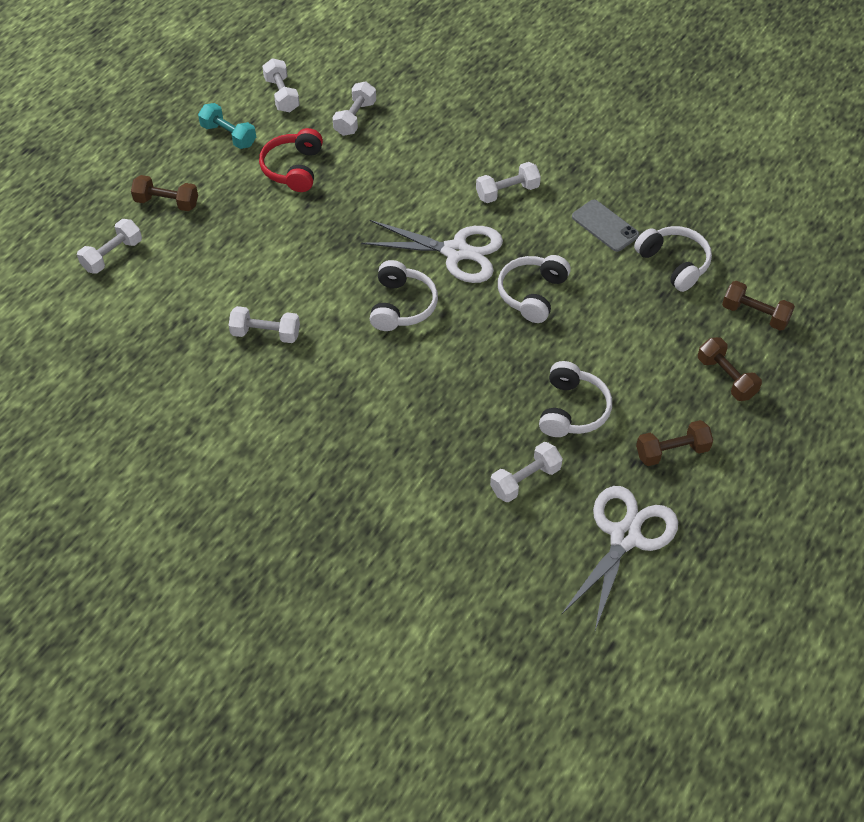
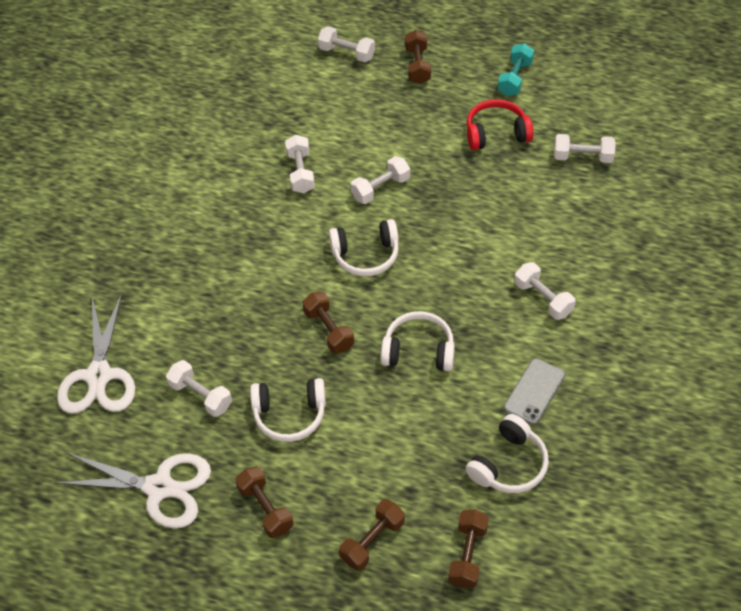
camera: 75 degrees right, 0 degrees up
(282, 95) = (584, 97): white dumbbell -> white dumbbell (380, 188)
(456, 252) = (447, 278): white scissors -> white scissors (99, 376)
(483, 356) = (329, 330): none -> brown dumbbell

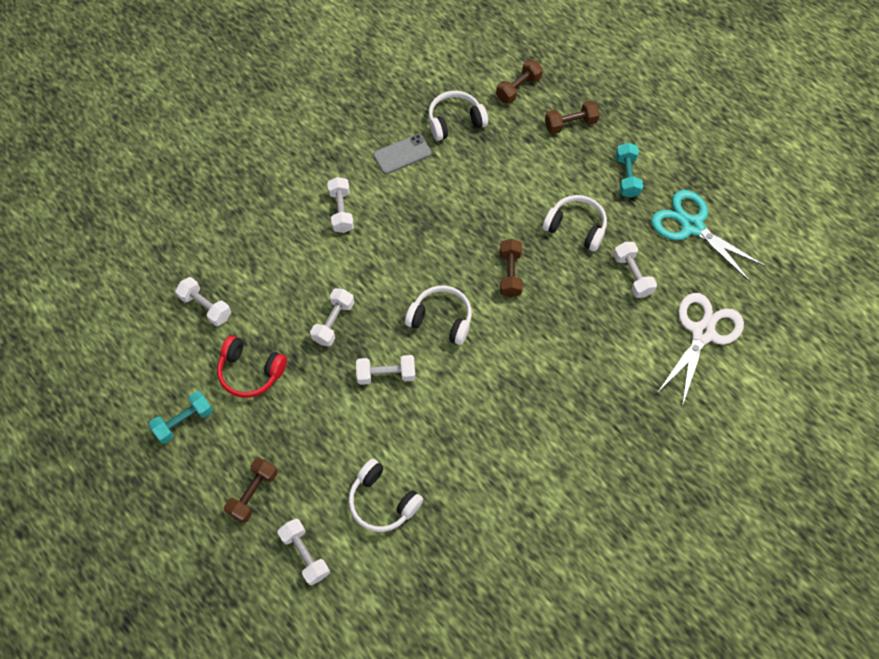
camera: 150 degrees left, 10 degrees up
(160, 487) = (691, 226): white scissors -> turquoise scissors
(265, 508) = (627, 176): brown dumbbell -> turquoise dumbbell
(300, 172) = (441, 432): white dumbbell -> white dumbbell (333, 322)
(418, 350) = (457, 223): white headphones -> white headphones (382, 501)

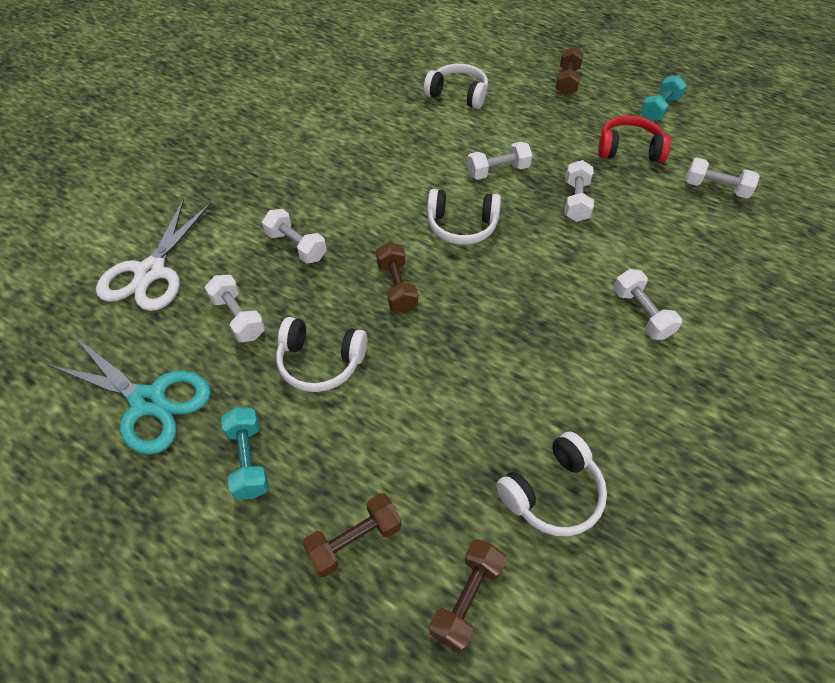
camera: 165 degrees right, 10 degrees down
(305, 554) = (504, 60): white dumbbell -> white dumbbell (296, 246)
(402, 154) = (606, 413): grey phone -> none

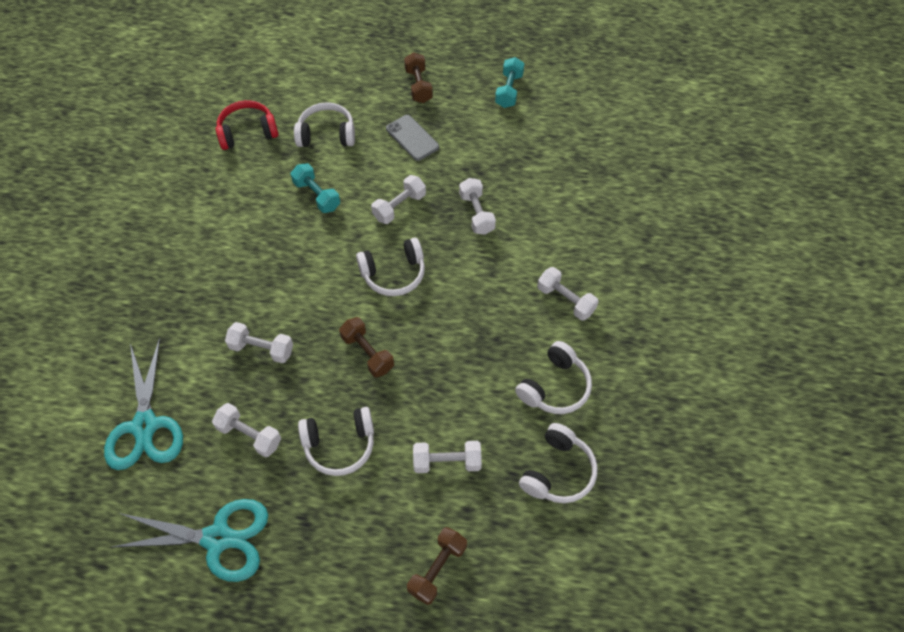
camera: 25 degrees left, 5 degrees up
(151, 272) = (145, 426): white scissors -> turquoise scissors
(249, 460) = (327, 547): turquoise dumbbell -> turquoise dumbbell (317, 195)
(466, 598) = (532, 571): brown dumbbell -> none
(540, 120) = (412, 138): none -> grey phone
(589, 397) = (555, 387): none -> white headphones
(629, 149) = (499, 144): red headphones -> red headphones (247, 132)
(715, 188) = (581, 159): white dumbbell -> white dumbbell (447, 462)

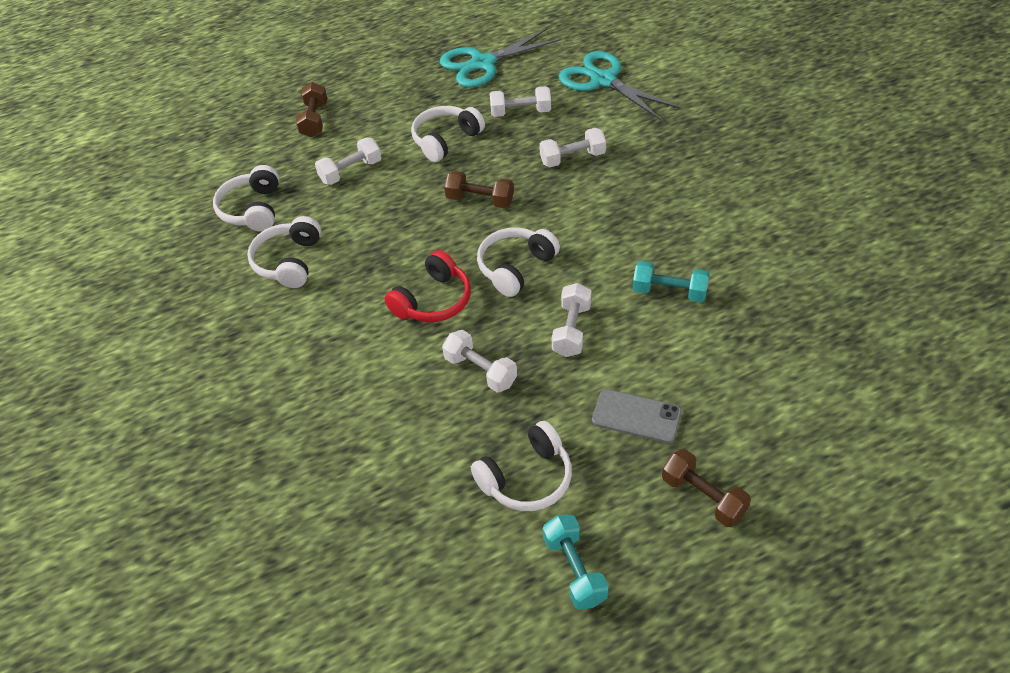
camera: 150 degrees right, 10 degrees down
(247, 132) = (825, 311): red headphones -> red headphones (433, 301)
(327, 134) = (738, 361): white headphones -> white headphones (527, 478)
(565, 300) = (320, 337): white dumbbell -> none

